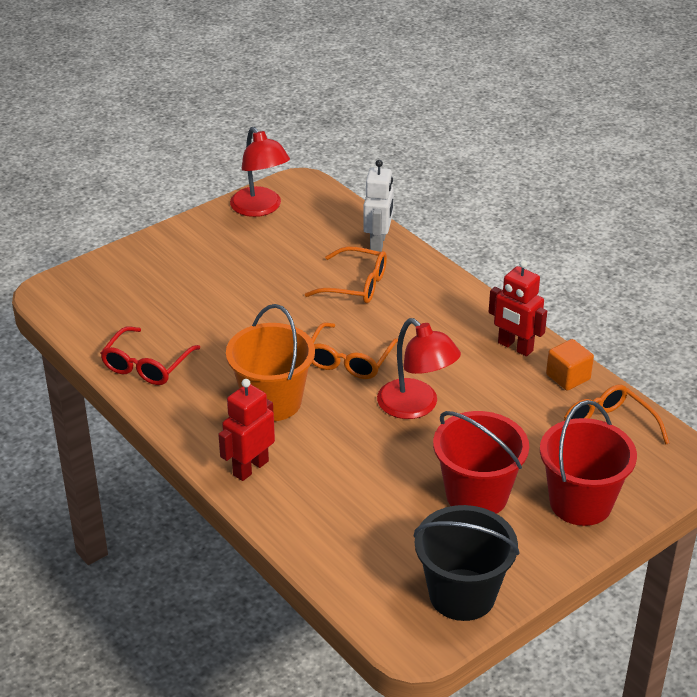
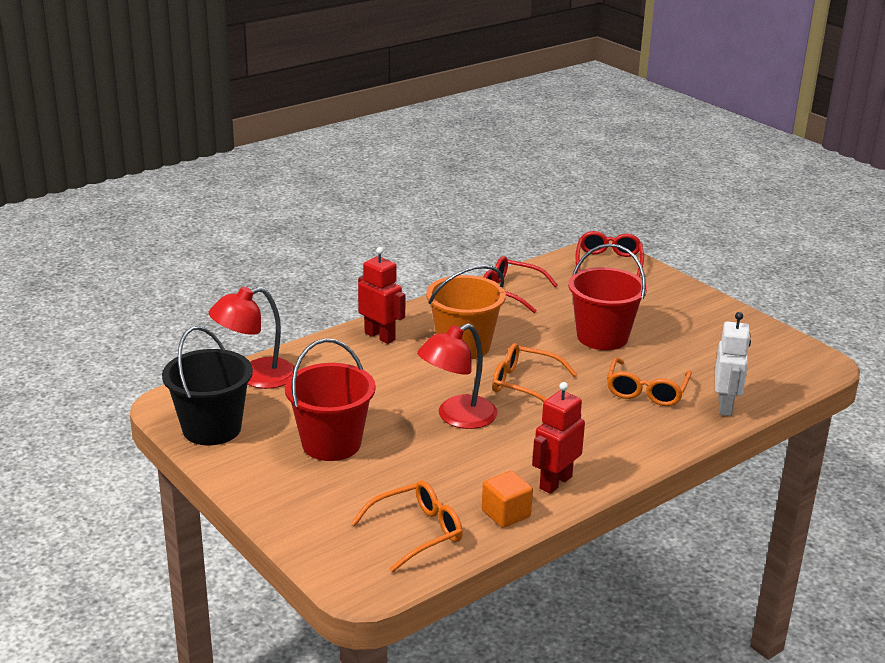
camera: 90 degrees right, 10 degrees down
(81, 290) = (608, 262): none -> red glasses
(260, 208) = (765, 341): red lamp -> red lamp (256, 377)
(378, 243) = (725, 406): white robot -> white robot turned 90 degrees counterclockwise
(580, 503) = (311, 503): red bucket -> red bucket (602, 337)

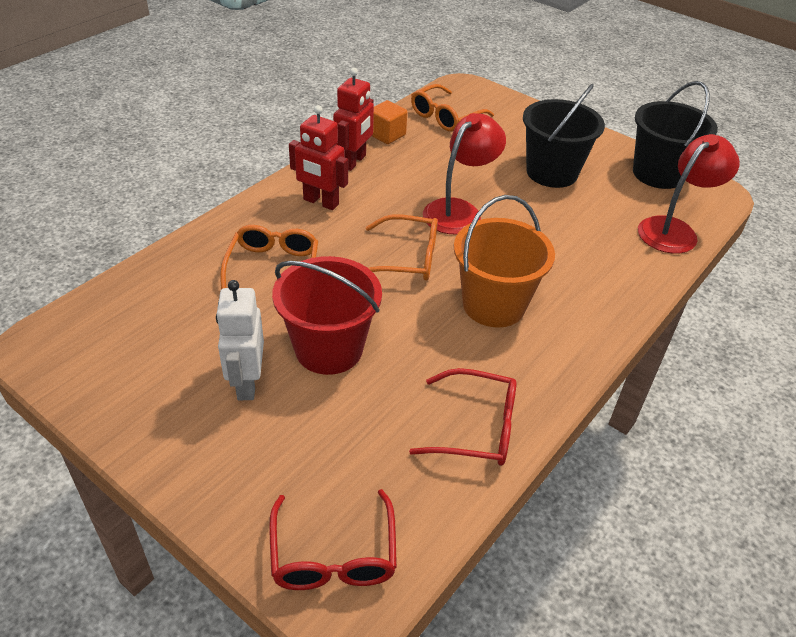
camera: 165 degrees right, 15 degrees up
(331, 444) = (552, 172): red bucket -> black bucket
(380, 336) = (596, 306): red robot -> red robot (320, 202)
(725, 406) = (187, 259): white robot -> white robot (246, 383)

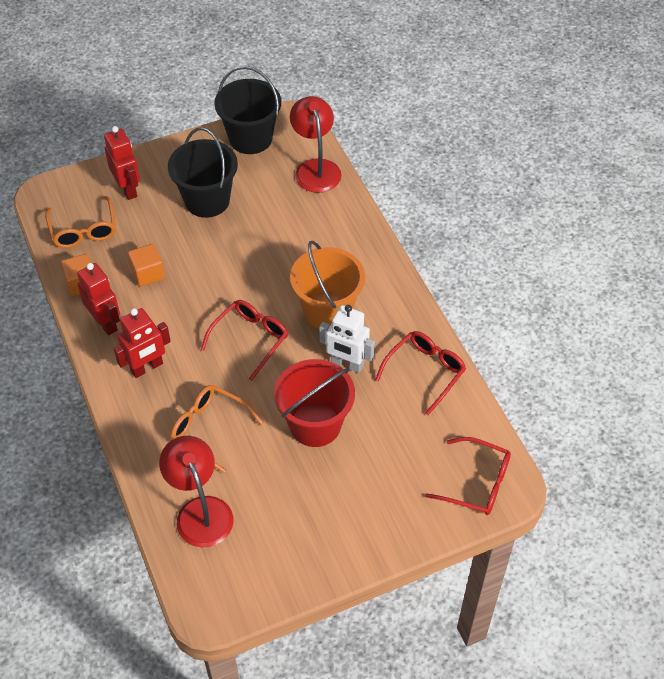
camera: 60 degrees left, 10 degrees up
(246, 383) = (320, 484): white robot -> white robot (347, 364)
(407, 258) = (250, 339): orange glasses -> red glasses
(430, 167) = (148, 273): none -> orange cube
(459, 210) = (215, 281): red lamp -> red lamp (200, 511)
(515, 124) = (128, 189): none -> red robot

